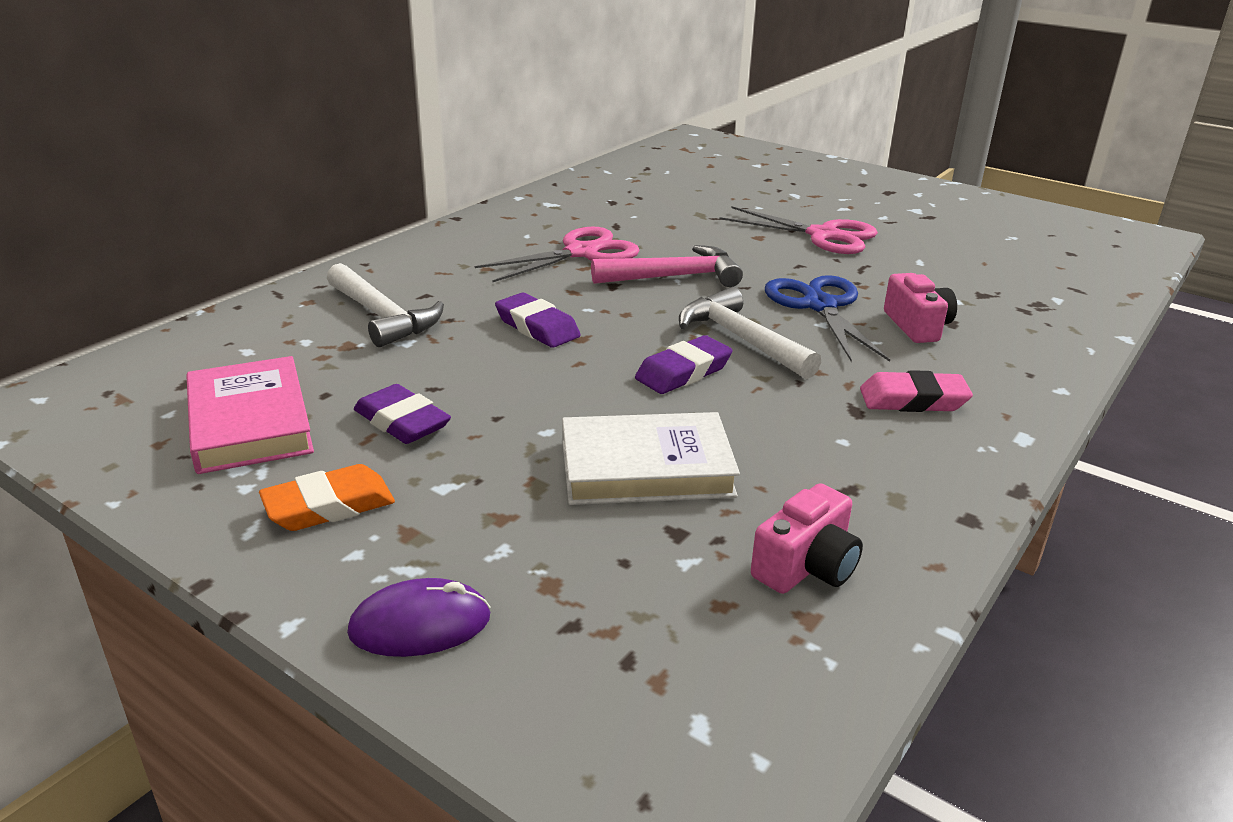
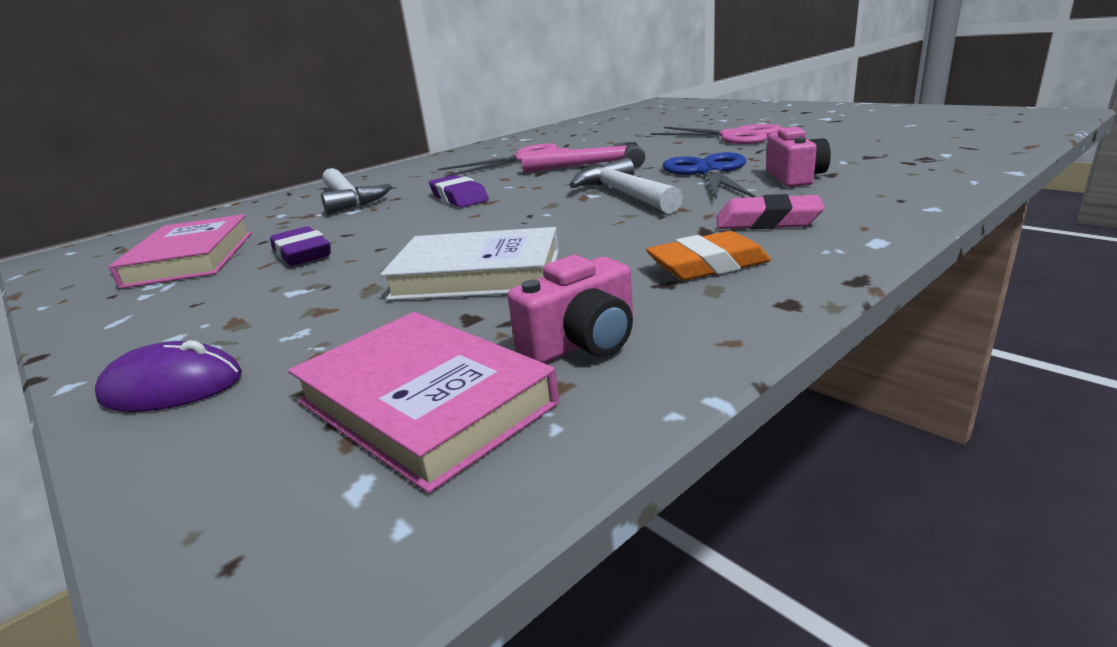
camera: 15 degrees right, 5 degrees down
(329, 506) = (191, 305): orange eraser -> orange eraser (708, 265)
(683, 372) = (559, 215): purple eraser -> none
(700, 639) = (424, 403): none -> pink book

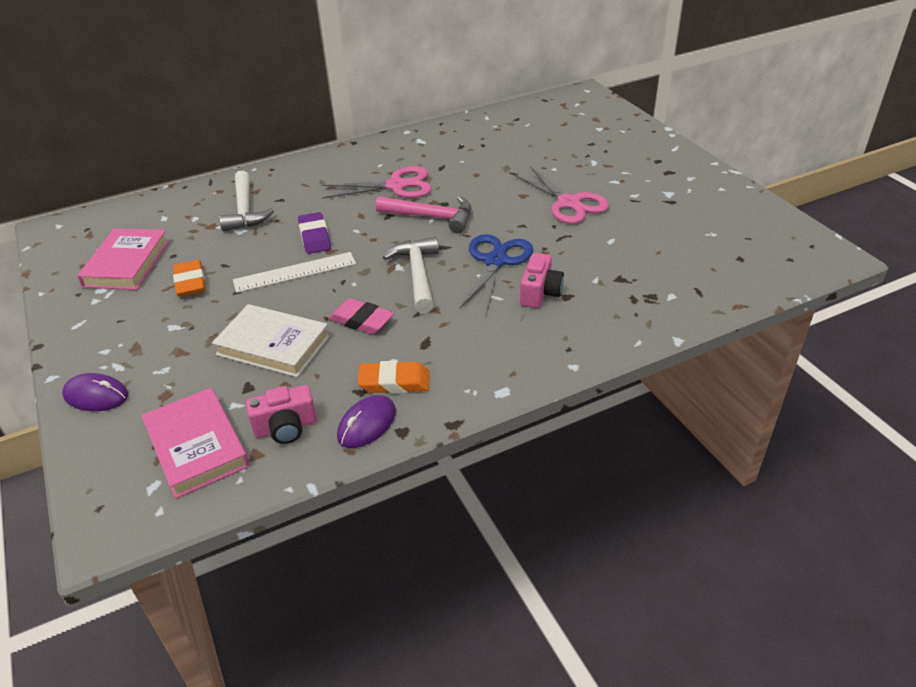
camera: 15 degrees right, 15 degrees up
(302, 254) = (190, 282): purple eraser -> orange eraser
(455, 221) = (295, 272): none -> white ruler
(721, 309) = (367, 424): none -> purple mouse
(767, 221) = (468, 346): pink eraser -> pink eraser (361, 321)

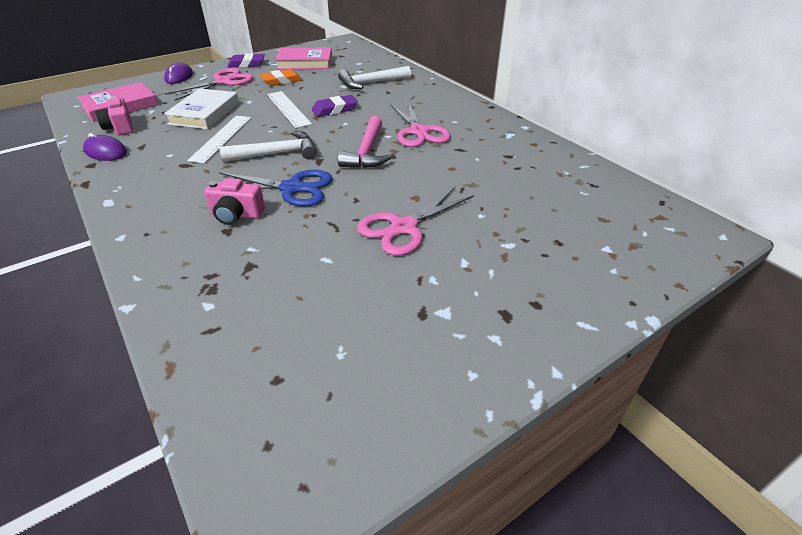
camera: 80 degrees right, 0 degrees up
(88, 322) = (247, 64): none -> purple eraser
(155, 340) = (223, 82): none -> pink scissors
(361, 321) = (221, 138): pink eraser -> white ruler
(394, 382) = (144, 157): orange eraser -> none

